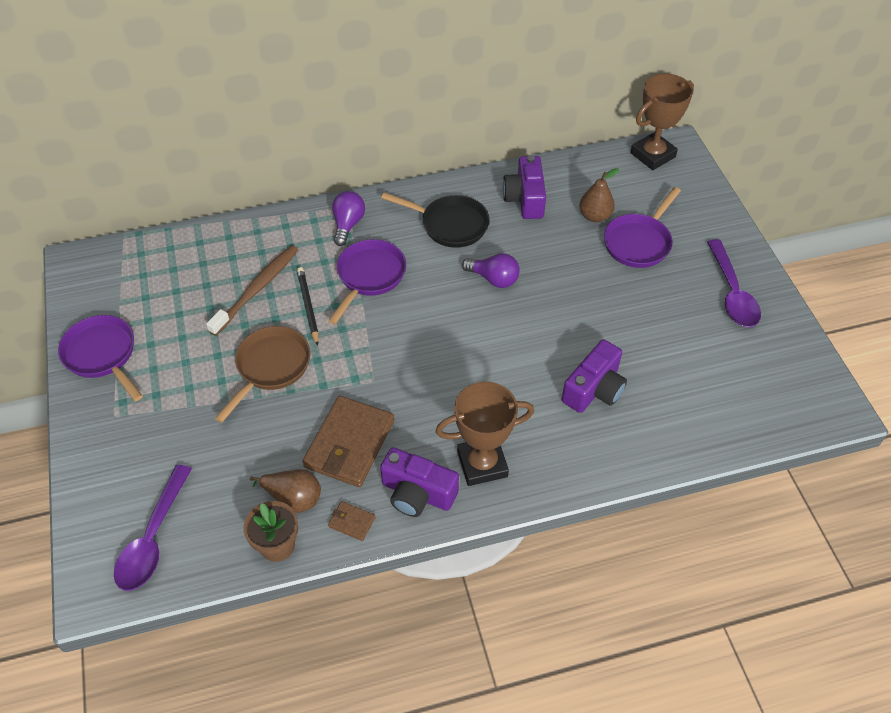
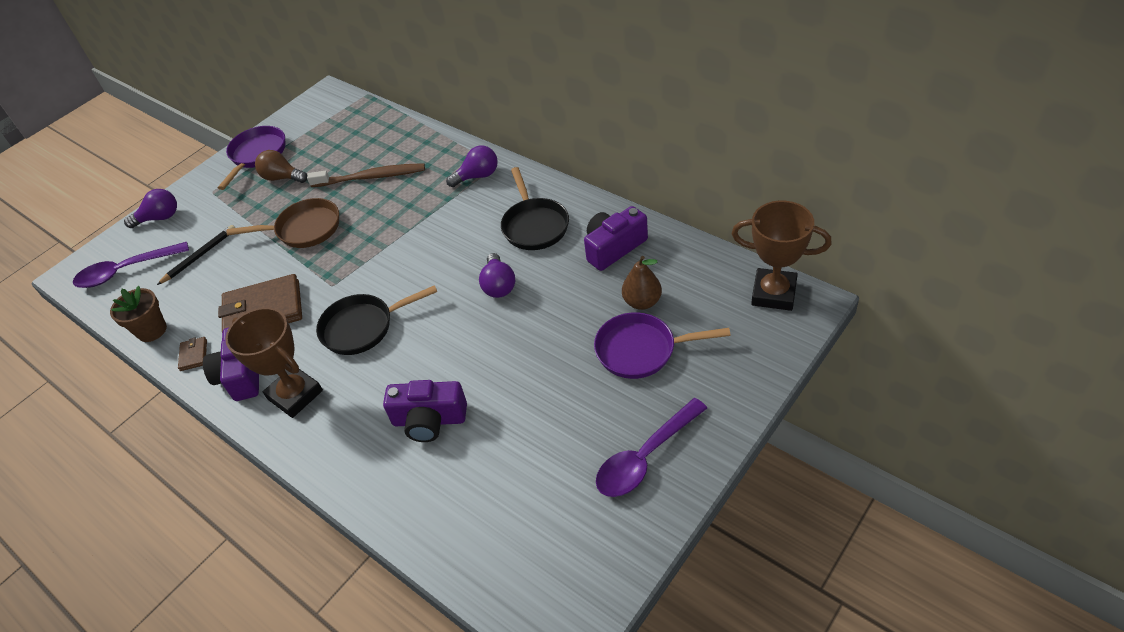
camera: 60 degrees right, 5 degrees down
(99, 477) = (160, 218): none -> purple light bulb
(169, 351) = (282, 178): none -> brown light bulb
(293, 498) = (196, 313): brown pear -> none
(308, 306) = (377, 209): black pencil -> black pencil (200, 256)
(369, 276) = (434, 219): purple pan -> none
(449, 383) = (362, 327): none -> black pan

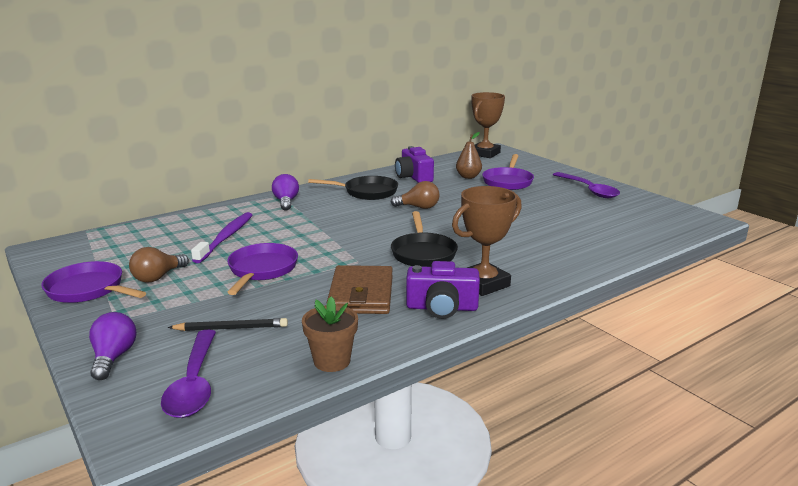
camera: 80 degrees left, 25 degrees down
(193, 355) = (395, 334): brown wallet -> none
(200, 256) = (231, 328): black pencil -> black pencil turned 120 degrees clockwise
(304, 229) = (262, 270): brown pan -> purple pan
(371, 177) = (226, 237): brown toothbrush -> purple toothbrush
(429, 420) = (536, 238): purple camera -> none
(498, 285) = (418, 207): purple light bulb -> brown light bulb

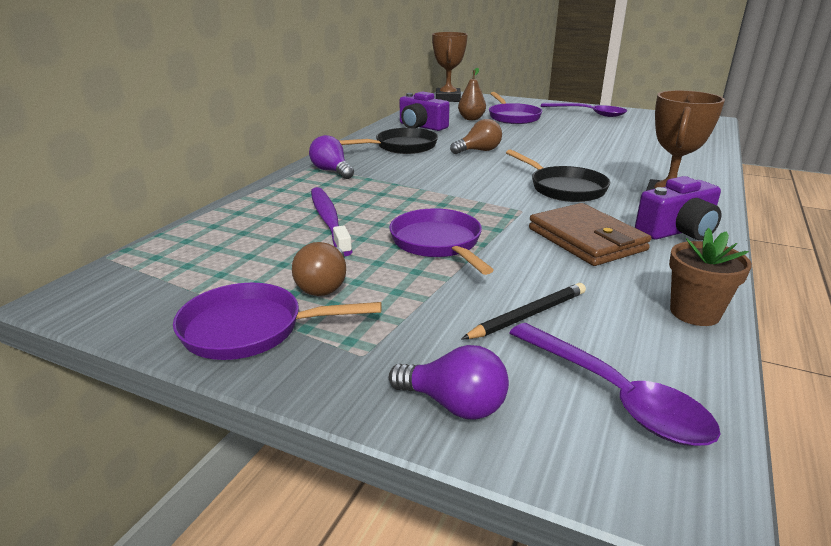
camera: 30 degrees left, 5 degrees up
(114, 357) = (454, 404): purple light bulb -> purple light bulb turned 150 degrees clockwise

